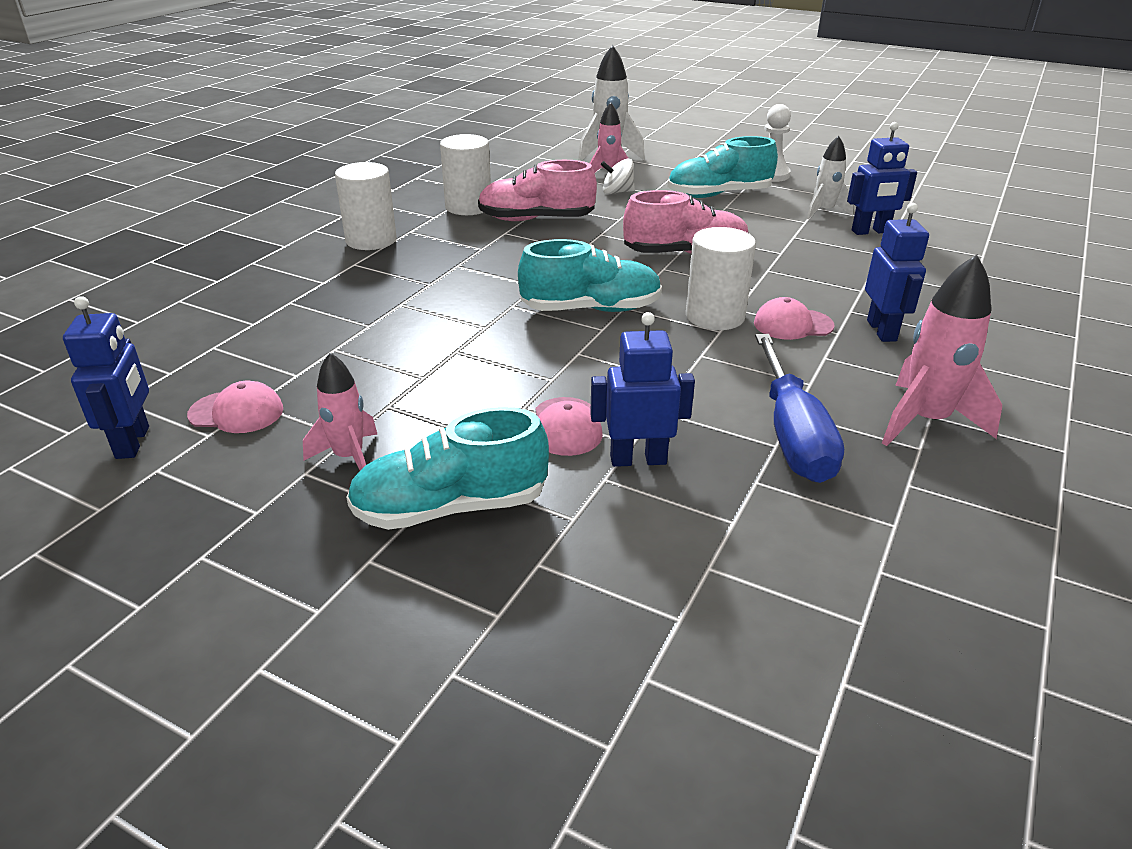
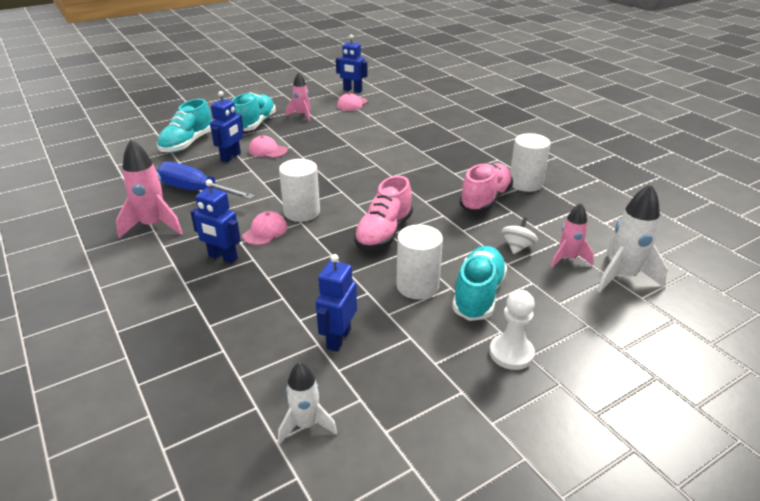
camera: 120 degrees right, 0 degrees up
(371, 240) = (492, 147): white cylinder -> white cylinder (417, 286)
(591, 309) = (349, 182): turquoise shoe -> turquoise shoe (187, 144)
(824, 212) = (398, 336): white rocket -> white rocket (306, 425)

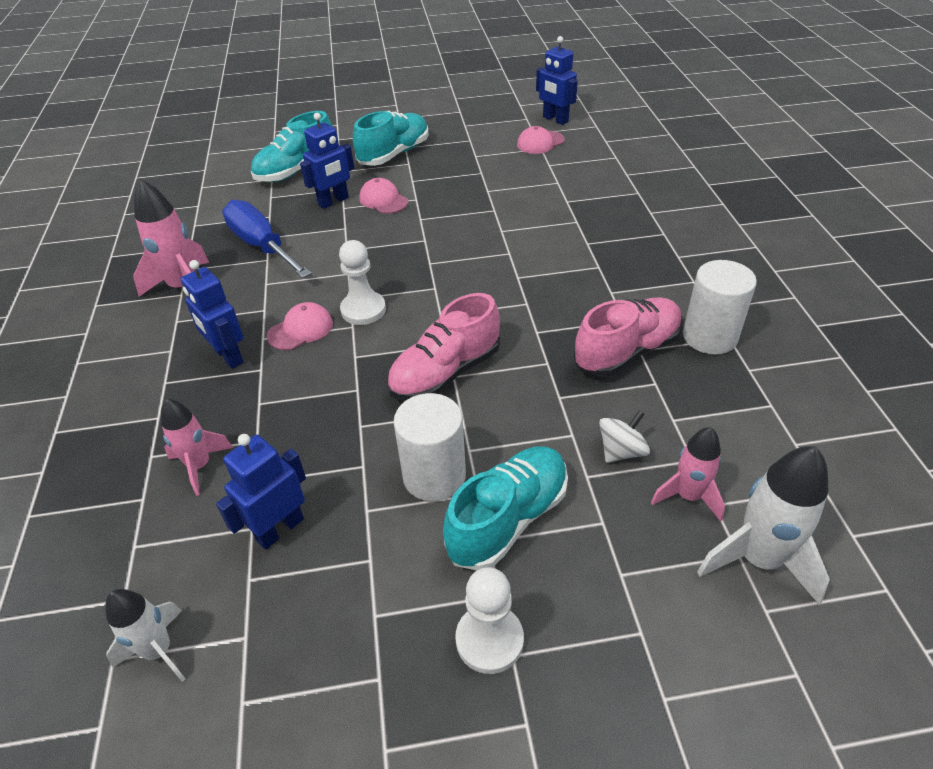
camera: 25 degrees right, 10 degrees up
(302, 115) = (461, 150): pink rocket -> pink rocket (200, 466)
(302, 212) = (363, 310): white cylinder -> white pawn

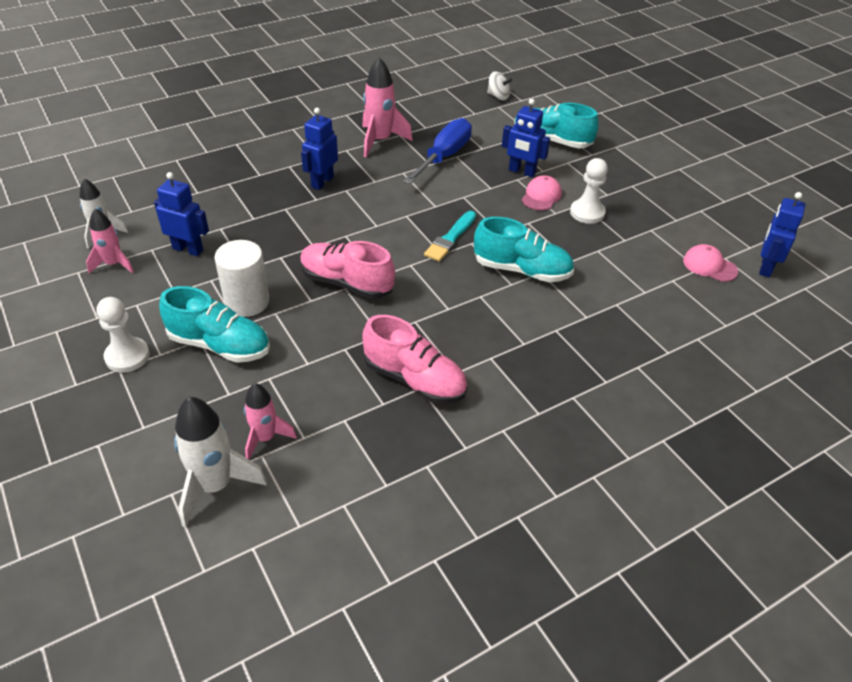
camera: 65 degrees right, 0 degrees up
(200, 466) = (226, 203): pink rocket -> pink rocket (113, 264)
(300, 329) = (362, 203): pink cap -> none
(363, 310) = (396, 225): white pawn -> white pawn (587, 213)
(394, 154) = (615, 182): turquoise shoe -> turquoise shoe (522, 270)
(413, 275) = (450, 238): none -> turquoise brush
(621, 451) = (299, 393): white spinning top -> white spinning top (498, 96)
(709, 337) = (460, 433): white cylinder -> none

